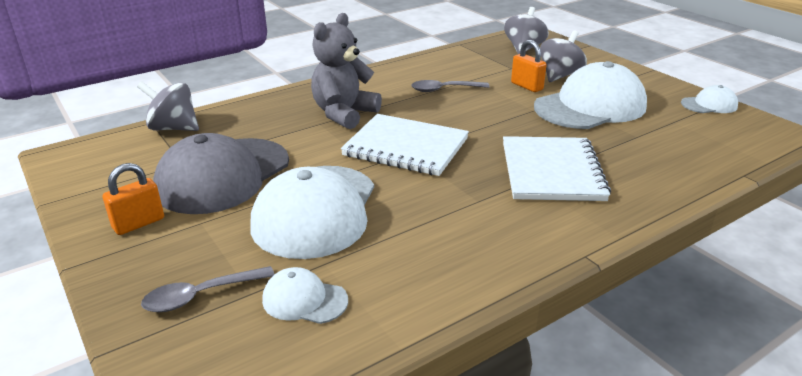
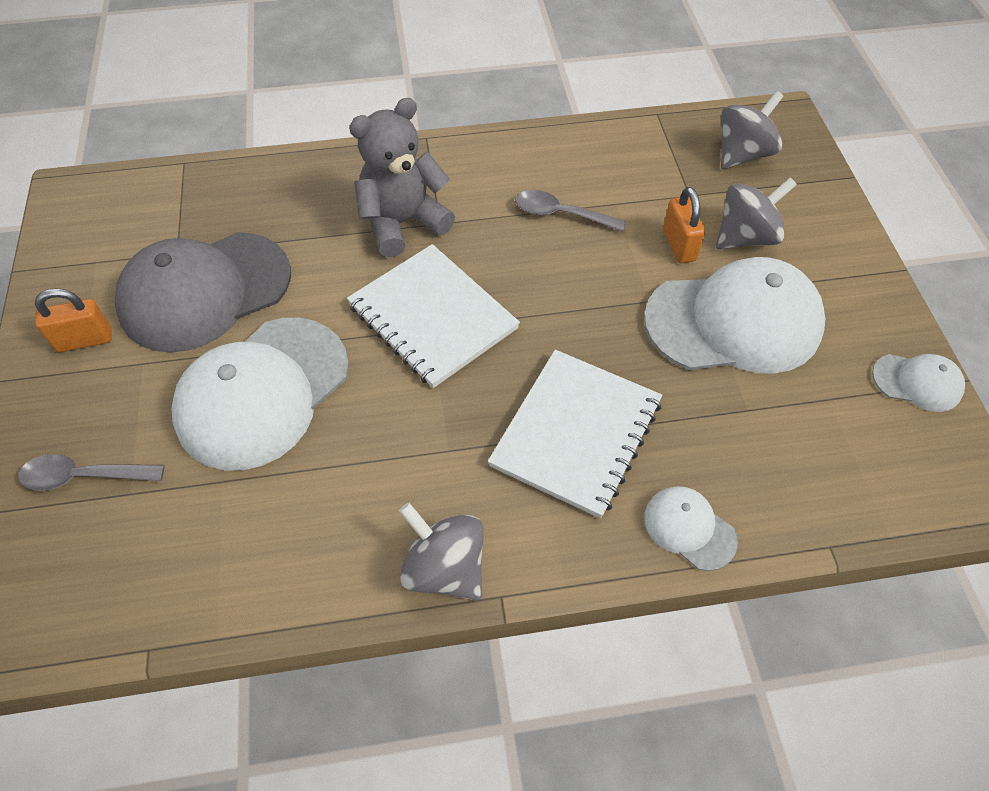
camera: 25 degrees right, 25 degrees up
(173, 128) = (200, 183): grey spinning top -> grey spinning top (445, 568)
(304, 300) = (170, 527): white cap -> white cap (689, 528)

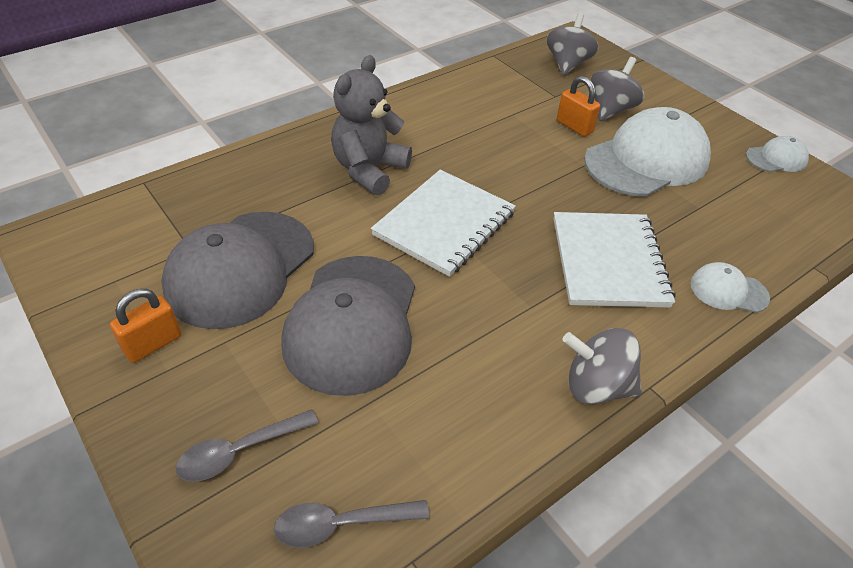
camera: 30 degrees left, 10 degrees down
(262, 392) = (352, 323): white cap -> grey cap
(432, 317) = (444, 224): white notebook -> white notebook turned 75 degrees counterclockwise
(561, 214) = (481, 131): grey spoon -> grey spoon (341, 524)

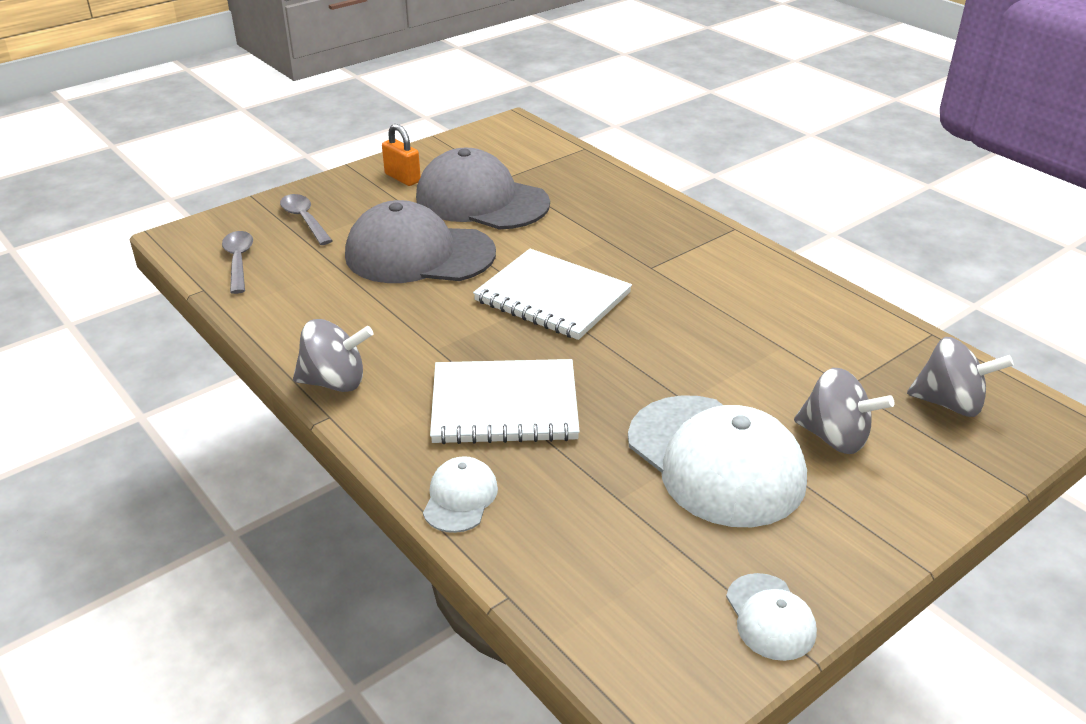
camera: 90 degrees right, 10 degrees down
(369, 170) = (631, 251): grey teddy bear -> none
(574, 127) = (773, 398): orange padlock -> none
(596, 386) = (335, 382): grey spinning top -> grey spinning top turned 75 degrees clockwise

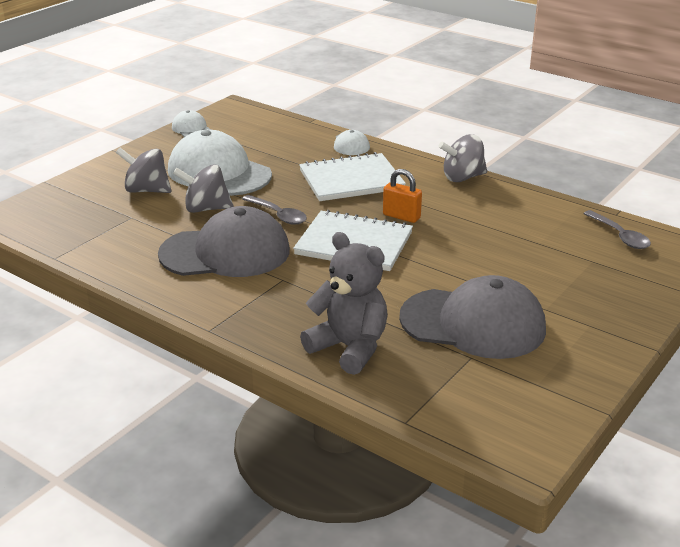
camera: 165 degrees right, 5 degrees down
(304, 220) = (615, 278): grey spoon -> grey spoon (278, 215)
(402, 178) = (576, 339): orange padlock -> orange padlock (401, 216)
(419, 254) = (484, 262): grey cap -> grey cap (225, 252)
(605, 197) = (349, 348): none -> grey teddy bear
(949, 403) = (65, 216): grey spinning top -> grey spinning top (206, 209)

